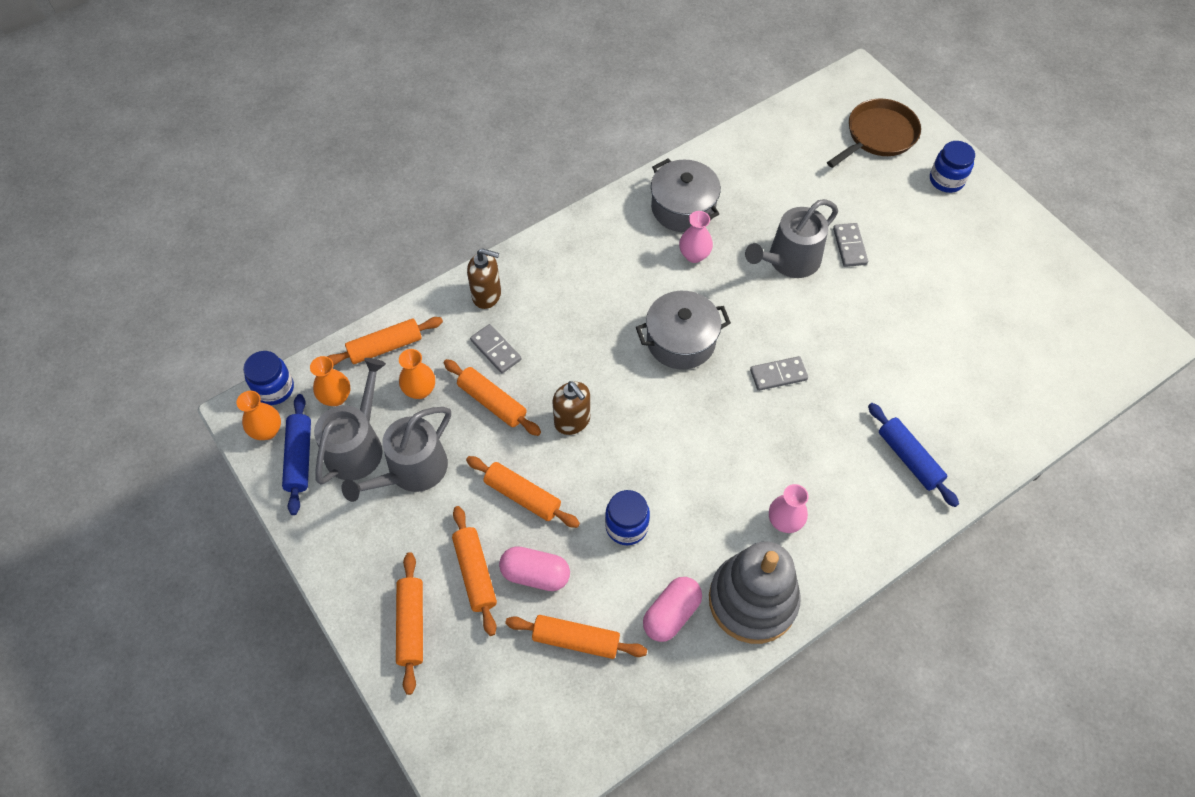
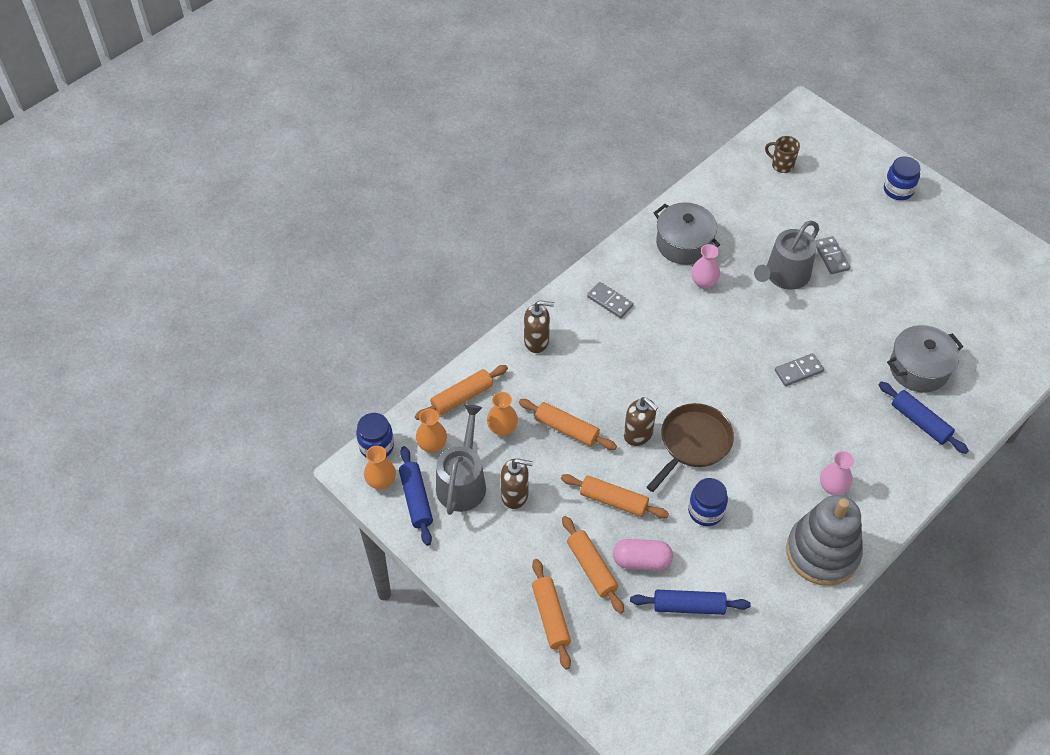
camera: 10 degrees left, 5 degrees down
(412, 471) = (515, 495): grey watering can -> brown soap dispenser
(495, 350) = (557, 386): grey domino -> grey domino (610, 301)
(576, 640) = (688, 606): orange rolling pin -> blue rolling pin
(671, 614) = (760, 573): pink capsule -> none
(681, 341) = (711, 355): grey pot -> grey pot (918, 368)
(817, 134) = (781, 165): none -> brown mug
(878, 135) = (833, 159): brown pan -> brown pan (693, 443)

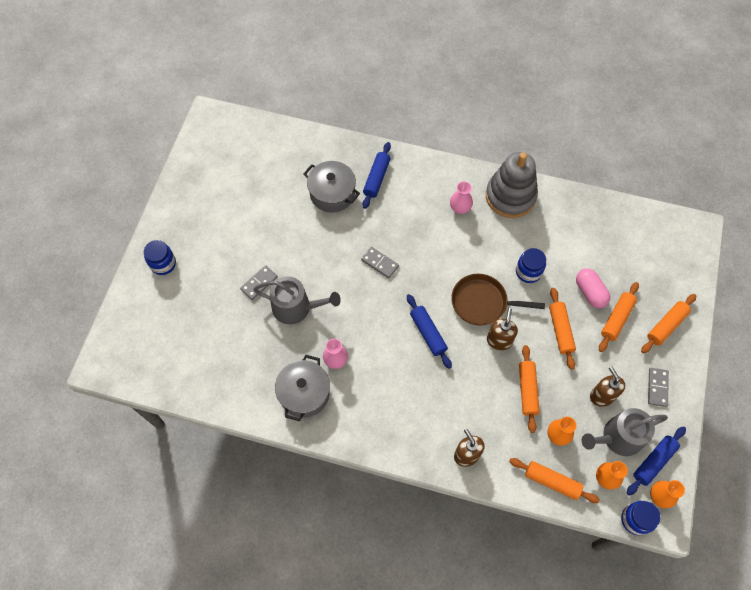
camera: 120 degrees left, 10 degrees up
(610, 301) = (395, 420): grey domino -> grey domino (657, 387)
(688, 606) = (599, 252): blue rolling pin -> blue rolling pin (428, 333)
(781, 165) = (176, 357): brown mug -> none

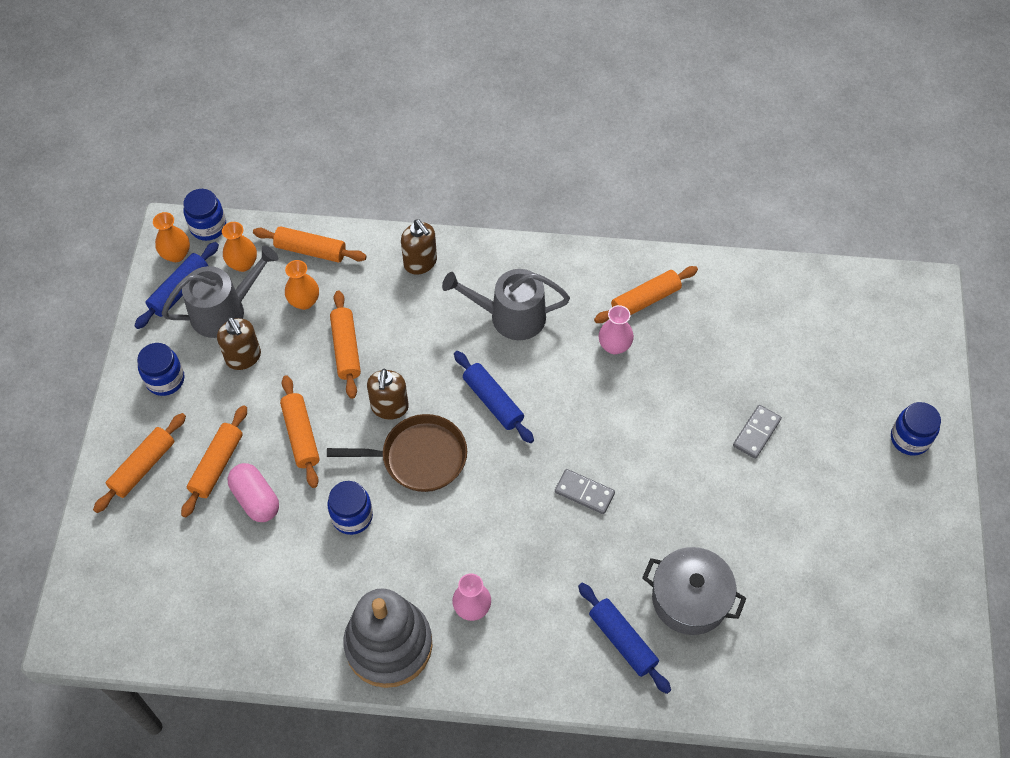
camera: 170 degrees right, 5 degrees down
(296, 307) = (691, 407): grey watering can -> grey watering can (510, 316)
(304, 393) = (645, 300): grey pot -> orange rolling pin
(376, 178) = (622, 640): blue rolling pin -> blue rolling pin turned 45 degrees counterclockwise
(657, 387) = (165, 379): grey domino -> blue jar

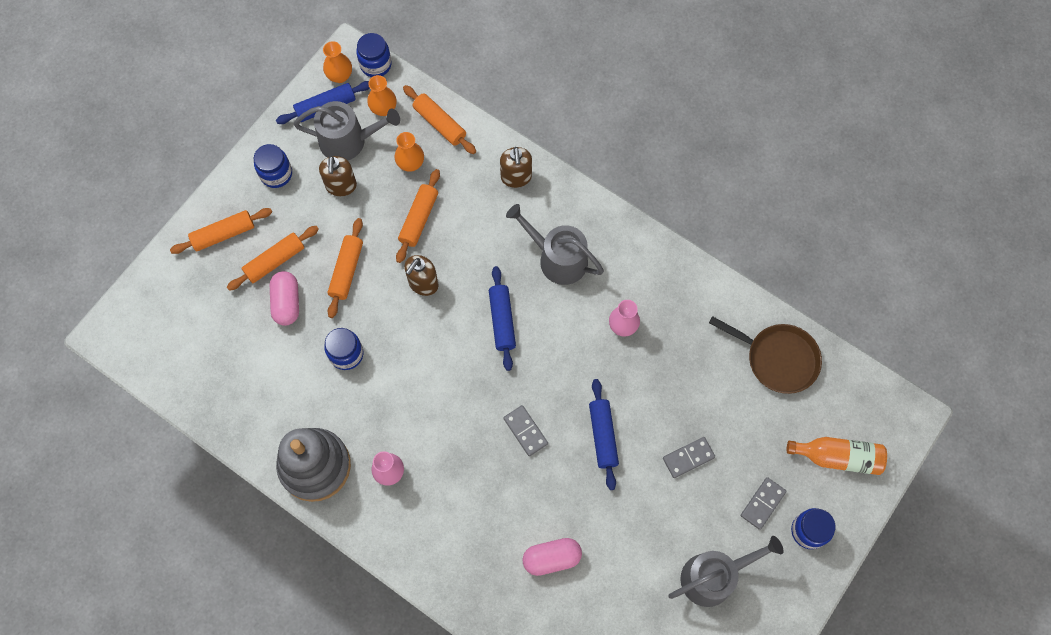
camera: 30 degrees right, 10 degrees up
(419, 457) = (421, 335): brown pan -> brown pan (778, 359)
(622, 640) = (482, 560): blue rolling pin -> blue rolling pin (603, 436)
(645, 300) = (671, 301): orange rolling pin -> none
(689, 599) = (551, 558): grey pot -> pink capsule
(852, 437) = (763, 503): none -> grey domino
(853, 528) = (713, 576): none -> grey watering can
(890, 359) = (838, 457): none -> orange bottle

